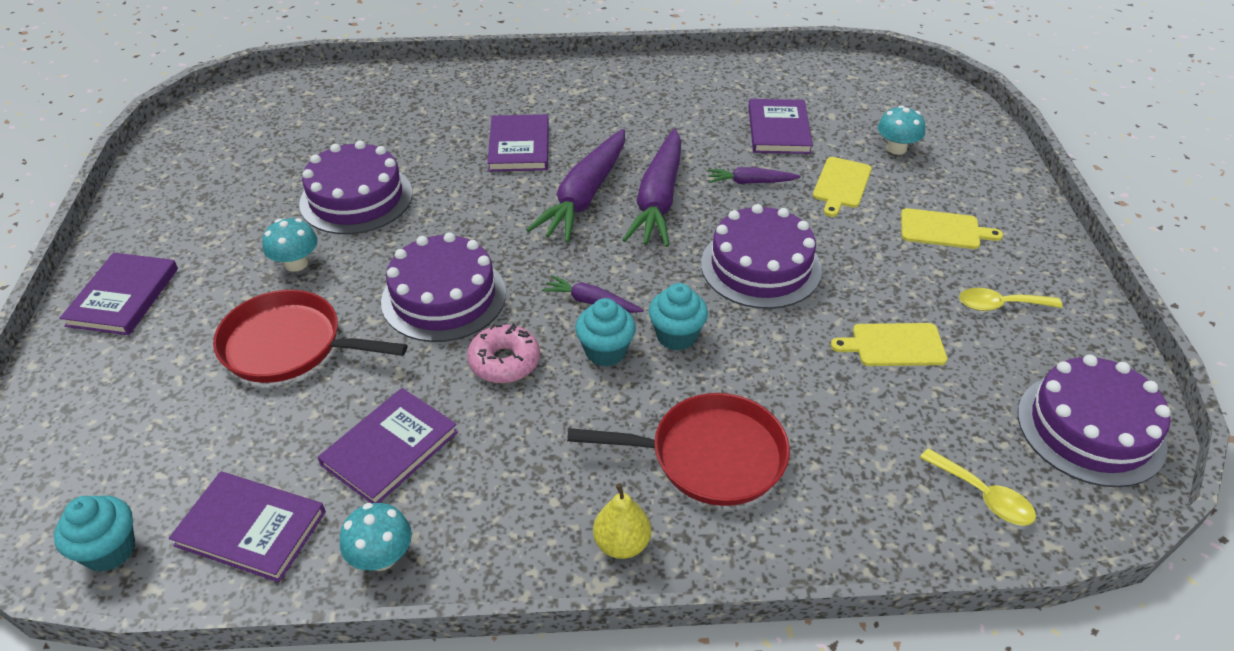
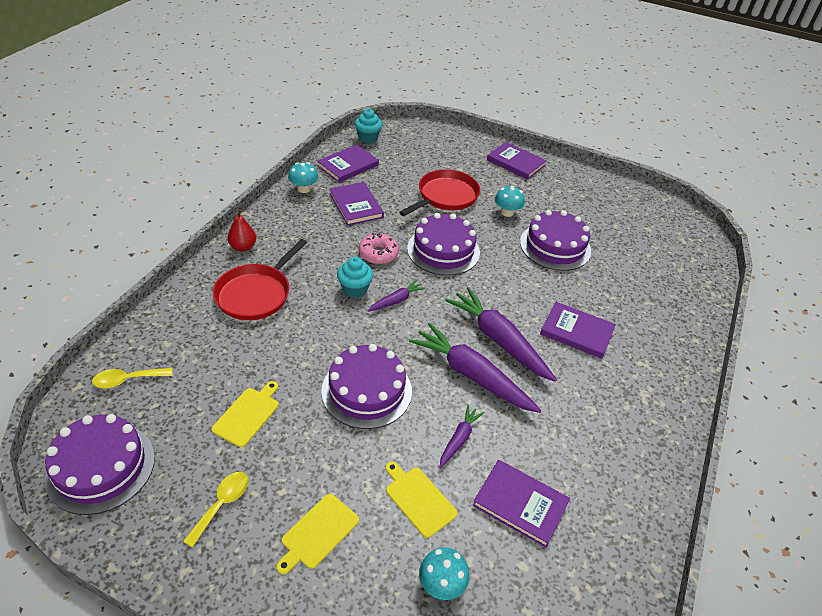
camera: 115 degrees right, 0 degrees up
(622, 544) = (243, 247): yellow pear -> red pear
(676, 336) = (342, 321): turquoise cupcake -> none

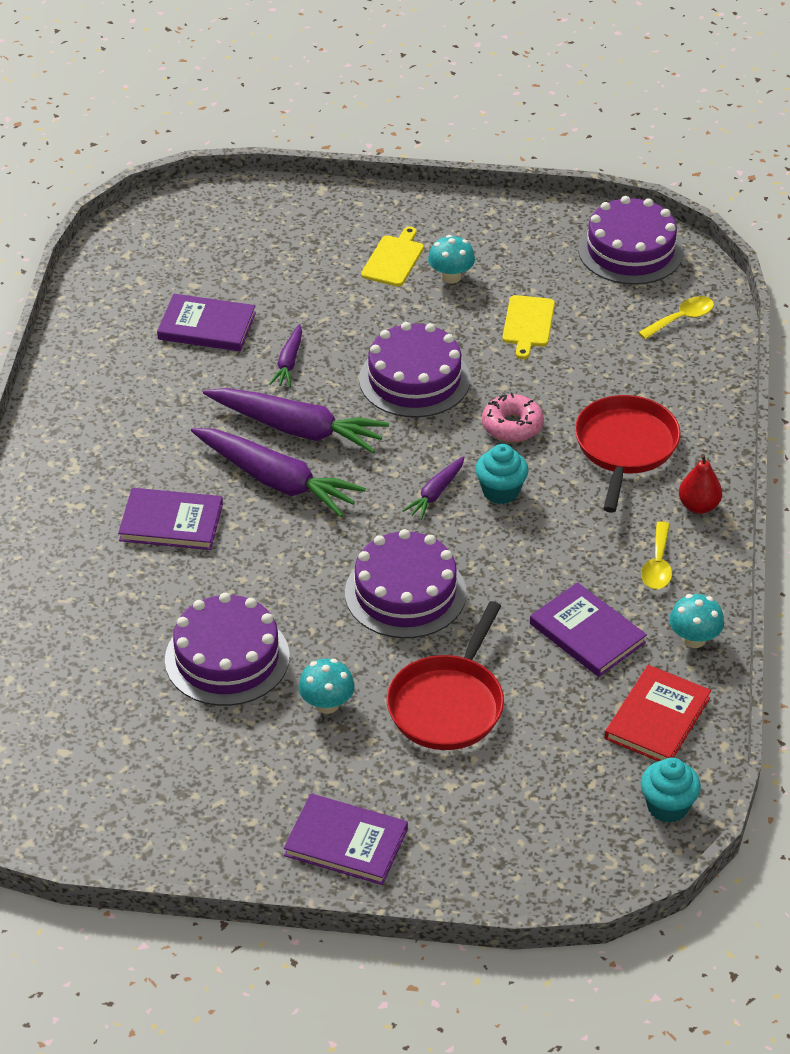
camera: 165 degrees right, 0 degrees up
(222, 504) = (495, 255): yellow spoon -> yellow spoon (657, 565)
(348, 166) = (657, 718): purple book -> red book
(378, 253) = (500, 556): pink donut -> pink donut (512, 426)
(418, 499) = (311, 304): yellow cutting board -> none
(441, 584) = (265, 256): turquoise mushroom -> turquoise mushroom (451, 276)

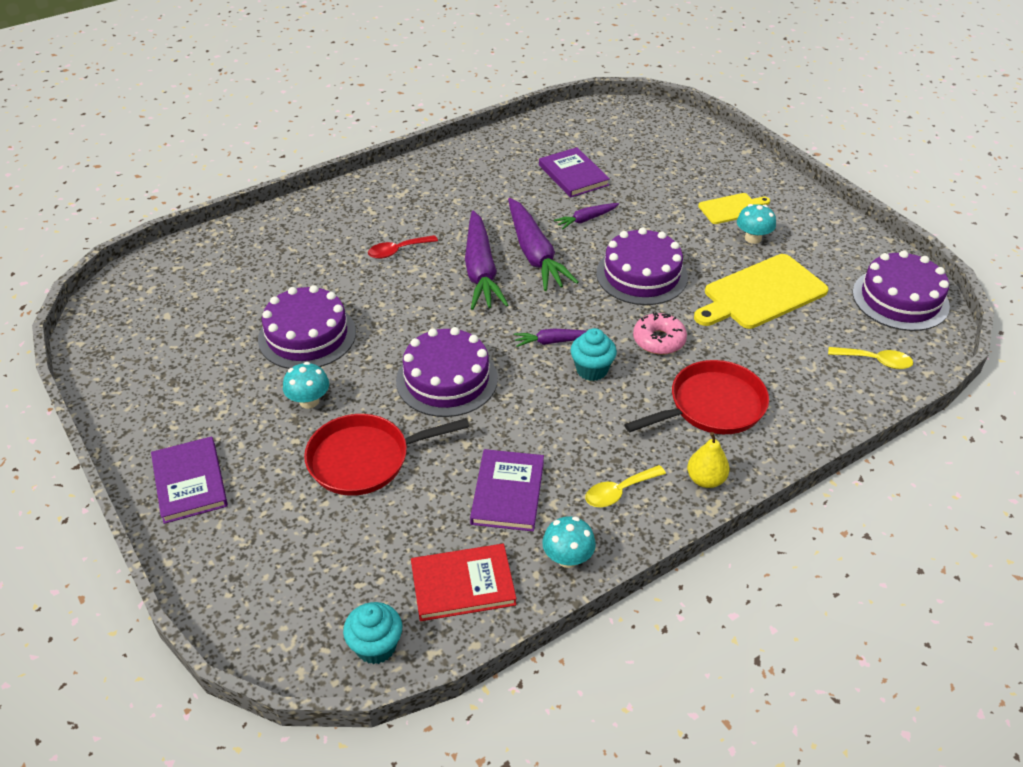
camera: 50 degrees right, 0 degrees up
(171, 522) = (397, 251): purple book -> red spoon
(528, 324) = (761, 294): yellow cutting board -> yellow cutting board, size x1.80
(698, 506) = (705, 479): red pear -> yellow pear

